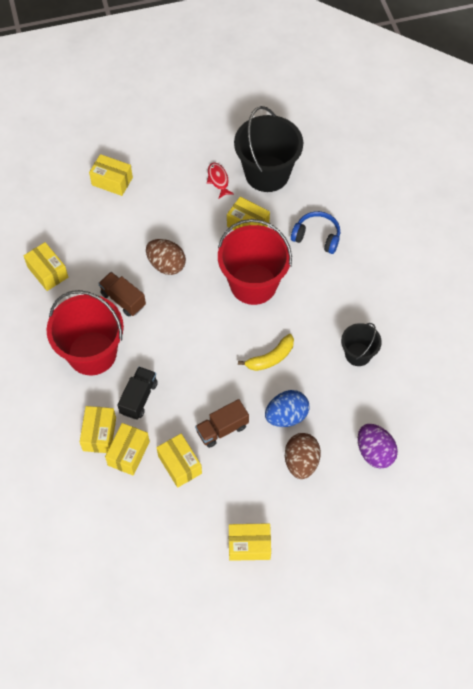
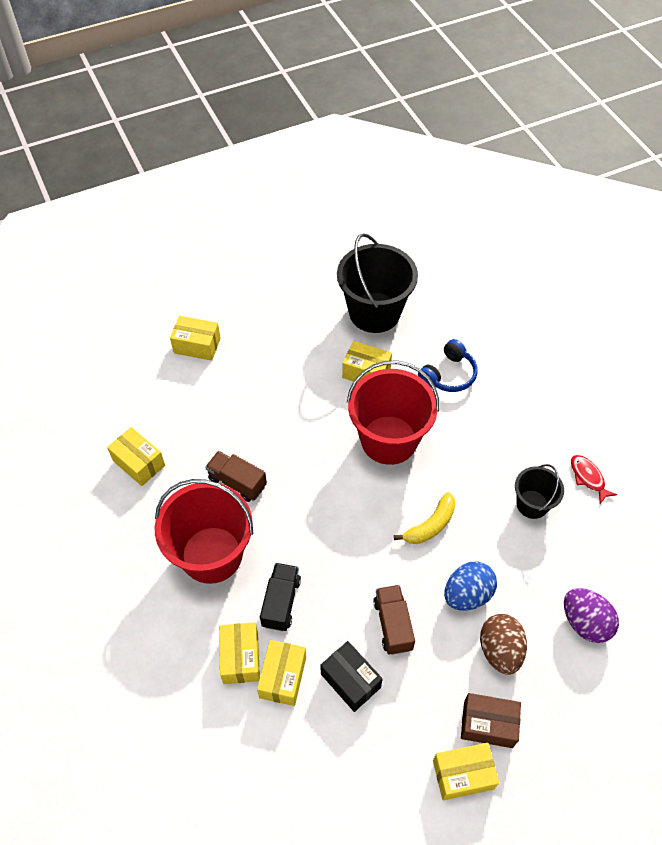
camera: 10 degrees left, 5 degrees down
(166, 265) = (281, 433): brown egg -> none
(179, 464) = (350, 680): yellow box -> black box
(218, 180) = (320, 327): red fish -> red fish (588, 478)
(222, 429) = (393, 624): brown truck -> brown truck turned 120 degrees clockwise
(277, 513) = (488, 724): none -> brown box
(317, 237) = (448, 374): blue headphones -> blue headphones turned 120 degrees clockwise

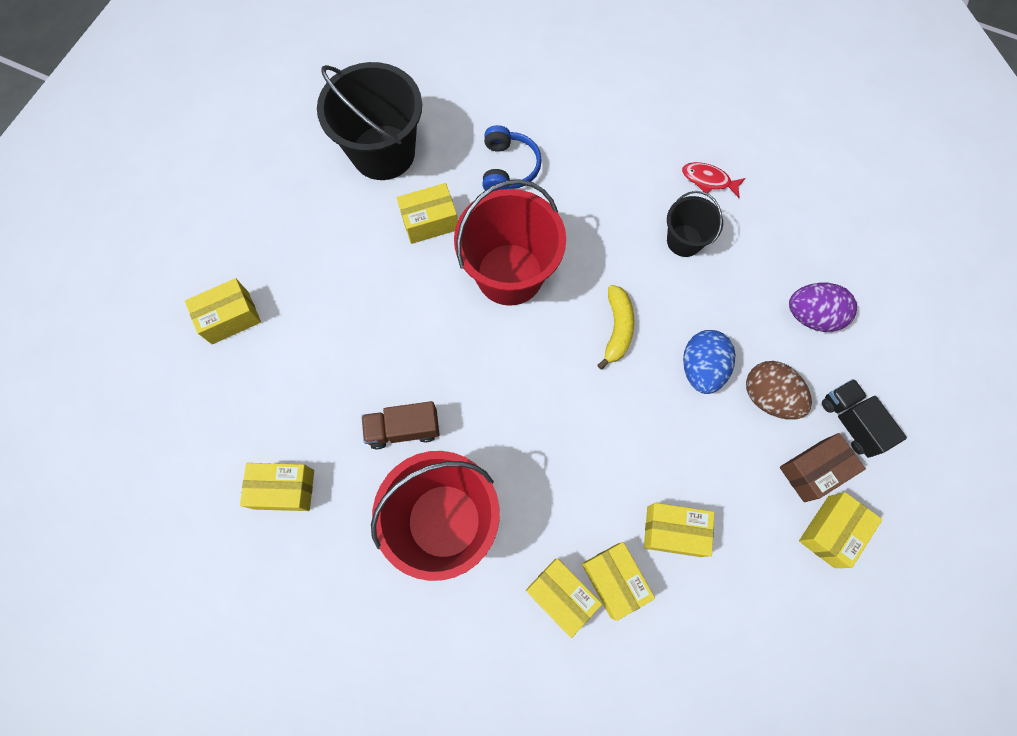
camera: 40 degrees left, 15 degrees up
(281, 602) = (550, 512): black truck -> black truck (851, 422)
(350, 680) = (674, 531): black box -> yellow box
(393, 624) = (665, 449): brown truck -> none

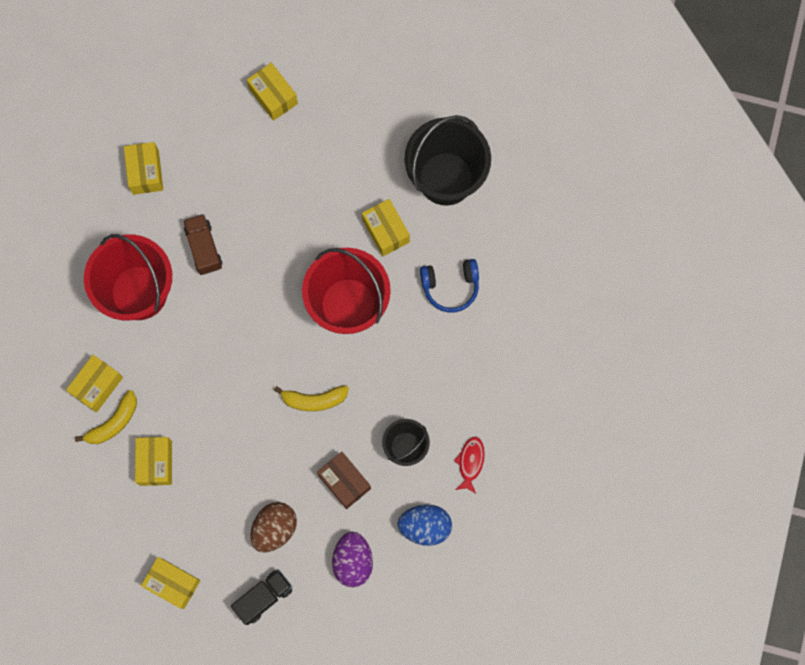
camera: 80 degrees right, 5 degrees up
(614, 580) = (113, 422): yellow box -> yellow banana
(701, 368) = (290, 472): blue egg -> blue egg (425, 526)
(813, 470) = (219, 568): brown box -> brown box (344, 482)

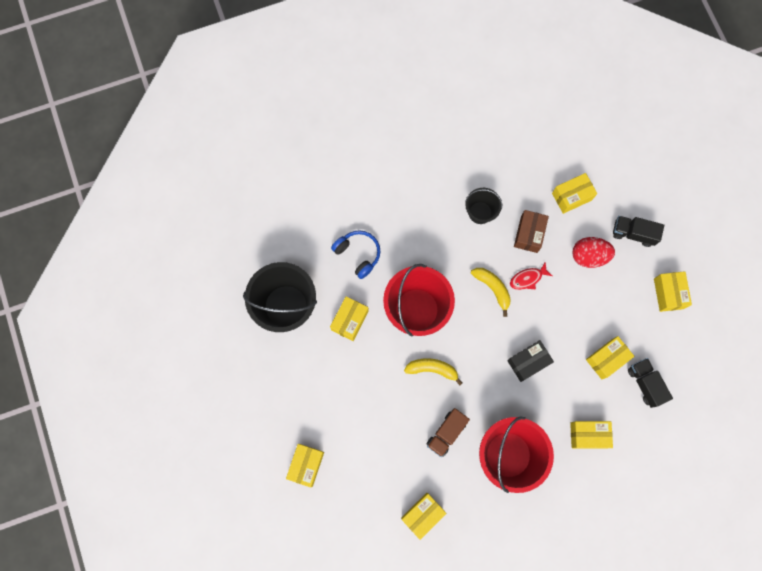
camera: 125 degrees left, 0 degrees up
(102, 483) = (645, 383): none -> black truck
(113, 422) = (603, 406): yellow banana -> yellow banana (432, 369)
(212, 379) = (528, 362): none -> black box
(274, 529) = (589, 256): brown egg -> red egg
(353, 561) = (571, 196): purple egg -> yellow box
(425, 526) = (519, 169): blue egg -> none
(470, 462) = (461, 168): red fish -> red fish (527, 278)

